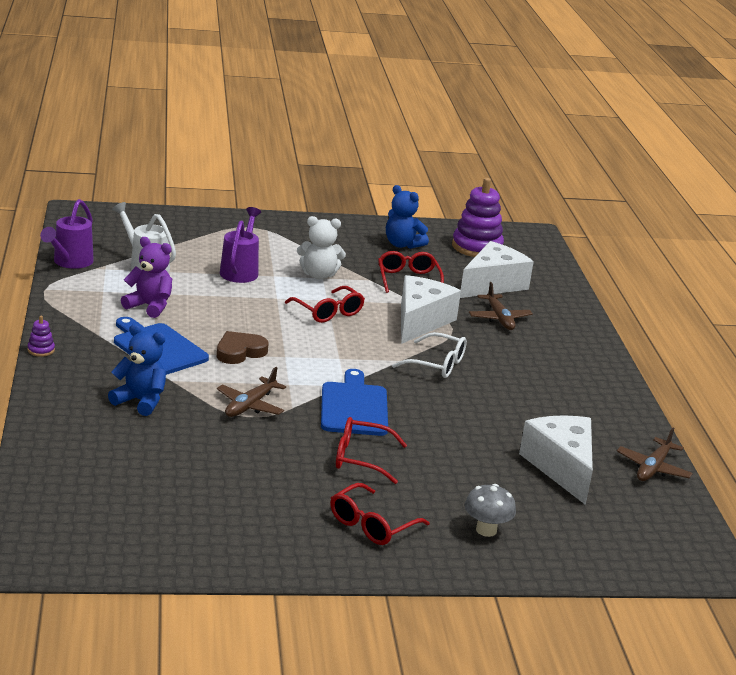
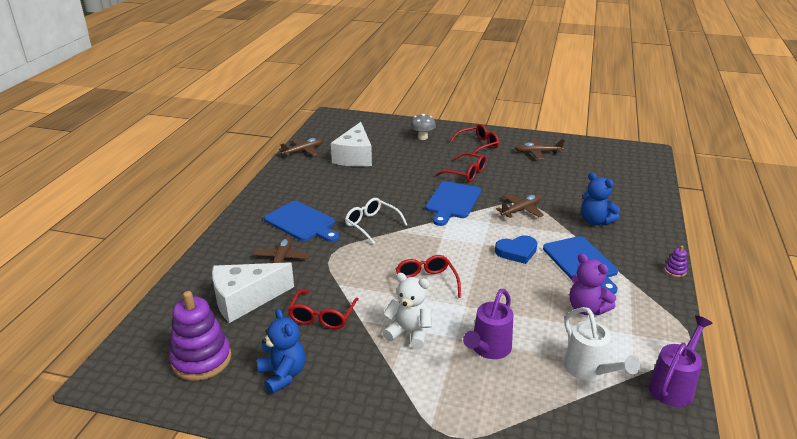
camera: 155 degrees left, 5 degrees up
(240, 352) = (517, 252): brown heart -> blue heart
(253, 522) = (538, 153): none -> brown plane
(420, 321) = (352, 264): white cheese -> none
(523, 358) = (302, 222): none -> blue cutting board

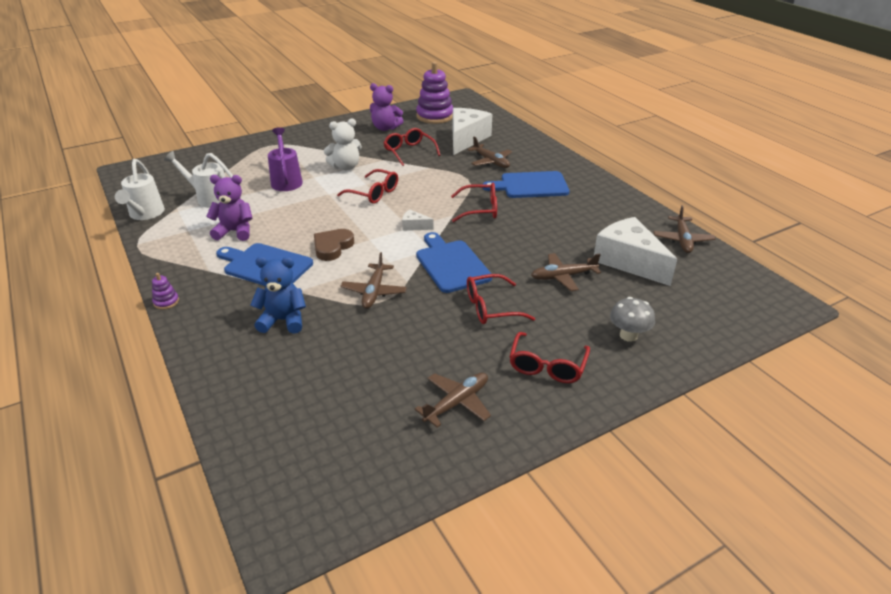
camera: 135 degrees right, 5 degrees up
(283, 375) = (385, 128): blue teddy bear -> purple teddy bear
(371, 224) = (480, 209): white glasses -> red glasses
(402, 167) = (563, 276): none -> brown plane
(437, 237) = (414, 226): none -> white cheese
(517, 252) = (332, 247): blue heart -> brown heart
(673, 385) = (145, 214): purple watering can -> white watering can

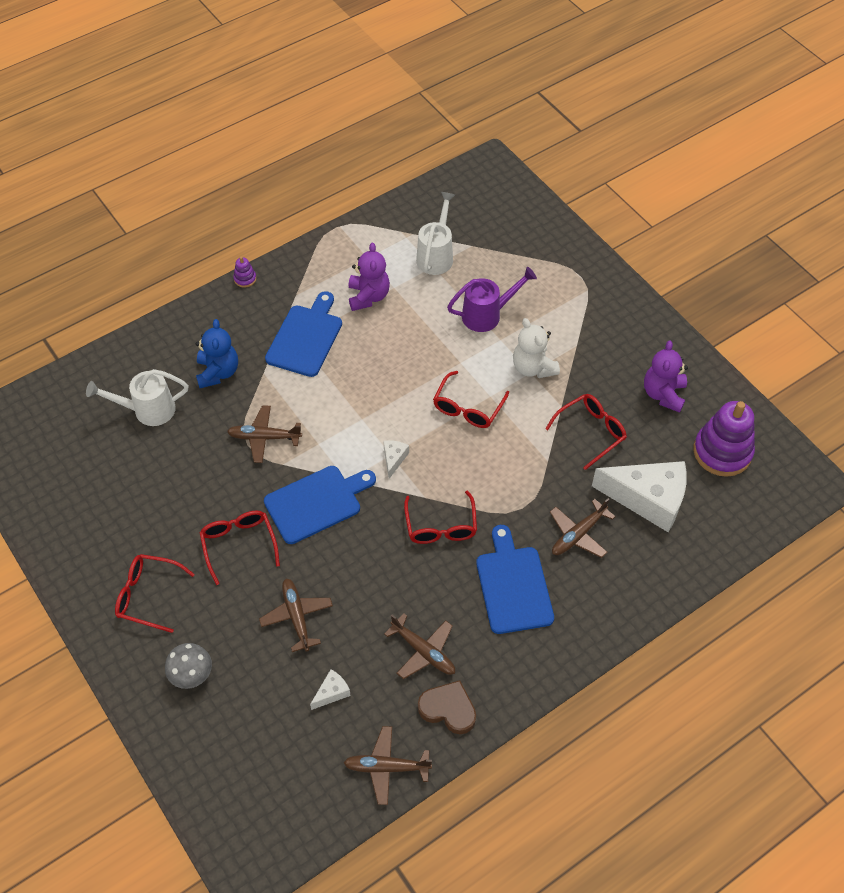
camera: 85 degrees right, 20 degrees up
(145, 214) = (396, 213): white watering can -> white watering can (148, 410)
(332, 247) = (344, 388): brown heart -> brown heart (448, 709)
(456, 403) = (103, 521): brown plane -> brown plane (423, 651)
(628, 261) = (332, 692): white cheese -> white cheese, size x0.42

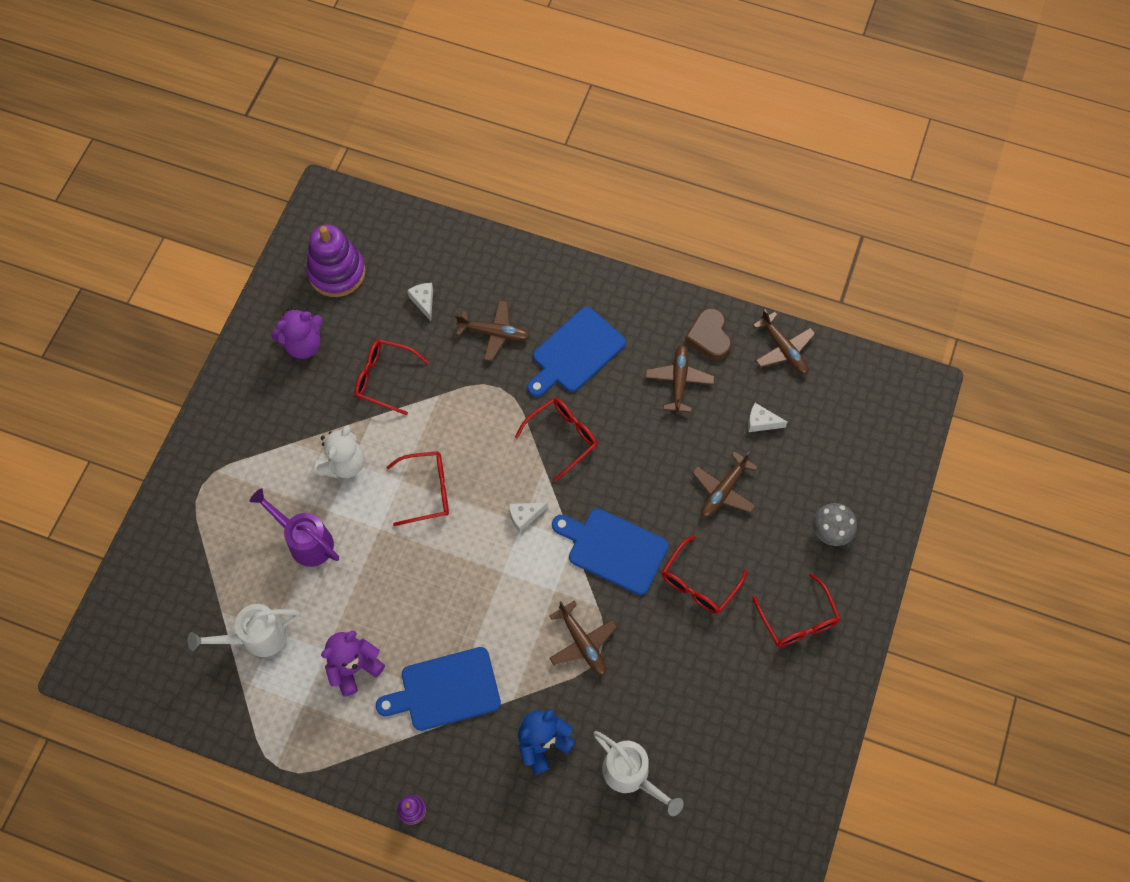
camera: 125 degrees left, 10 degrees up
(648, 499) = (424, 301): white cheese -> white cheese, size x0.42

